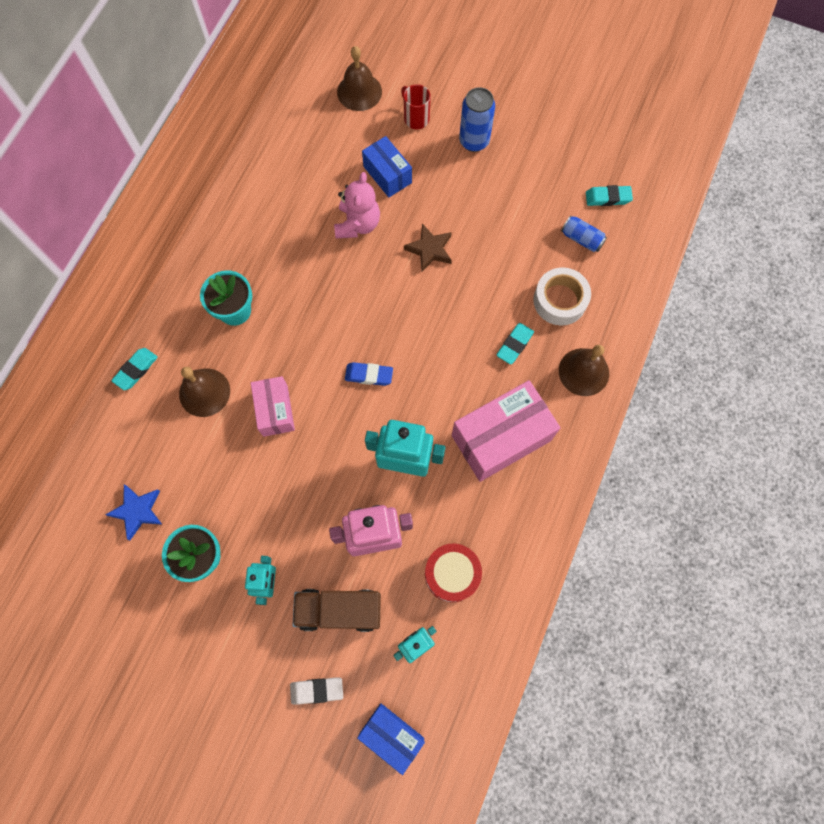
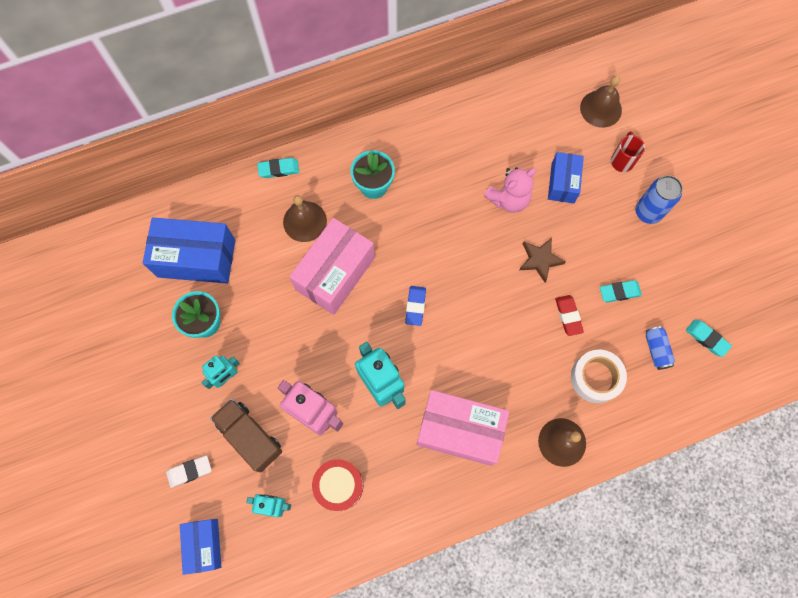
camera: 45 degrees right, 0 degrees up
(137, 511) = (196, 258): blue star -> blue box
(275, 410) = (335, 273): pink box -> pink box, size x1.71
(317, 690) = (190, 471): white eraser -> white eraser turned 60 degrees counterclockwise
(369, 375) = (415, 306): blue eraser -> blue eraser turned 45 degrees clockwise
(493, 273) = (568, 316): none -> red eraser
(514, 345) = (532, 378): turquoise eraser -> turquoise eraser (619, 292)

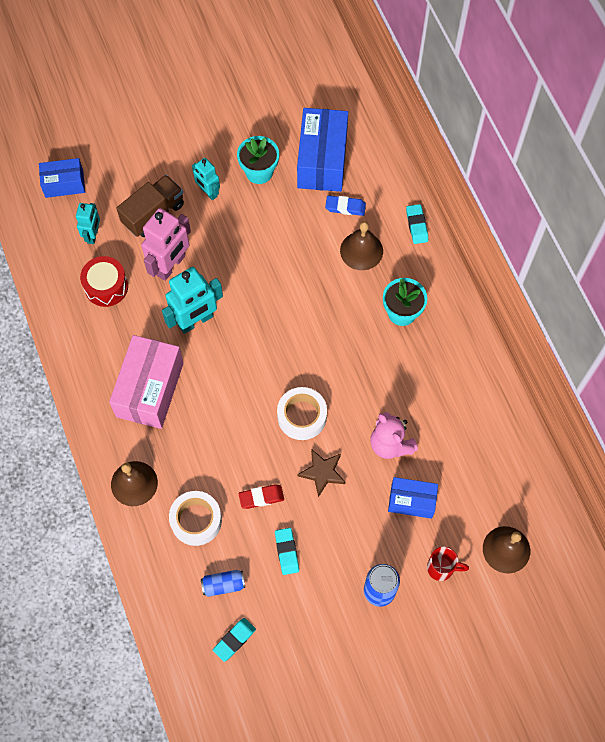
camera: 90 degrees right, 5 degrees down
(190, 471) = (126, 169): white eraser -> none
(335, 273) = (307, 279): pink box -> none
(415, 306) = (273, 351): blue eraser -> blue eraser (345, 207)
(484, 278) = (302, 416): none -> white tape

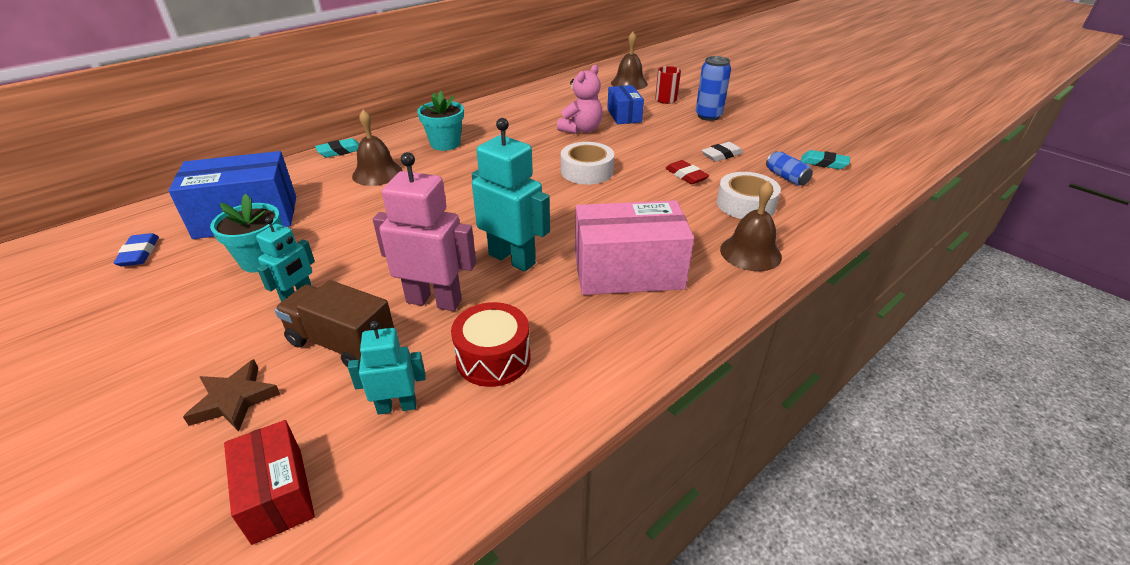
camera: 110 degrees left, 30 degrees down
(64, 184) = (277, 494): blue box -> red box
(286, 552) = (721, 155): turquoise eraser -> white eraser
(322, 472) = (634, 152): brown star -> brown star (234, 400)
(345, 207) = (319, 191): blue eraser -> blue eraser (139, 253)

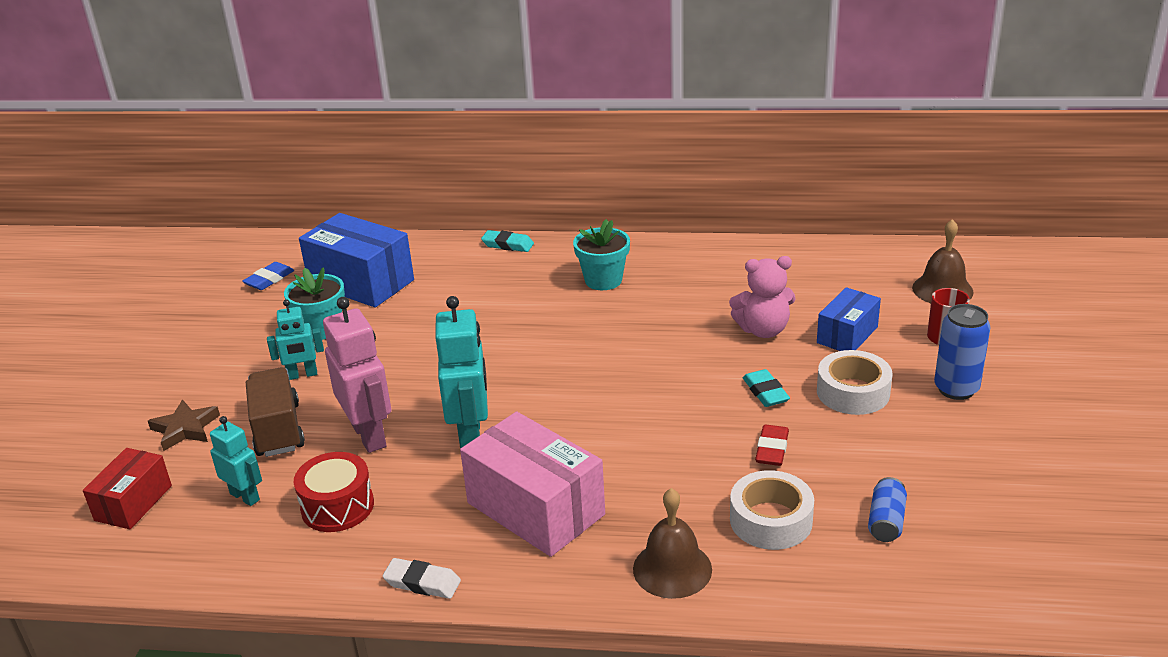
camera: 50 degrees right, 5 degrees down
(377, 173) = (501, 286): brown bell -> none
(587, 171) = (679, 385): white tape -> white tape (853, 392)
(721, 155) = (864, 449): white eraser -> white eraser (422, 583)
(823, 163) = (978, 534): turquoise eraser -> turquoise eraser (765, 392)

